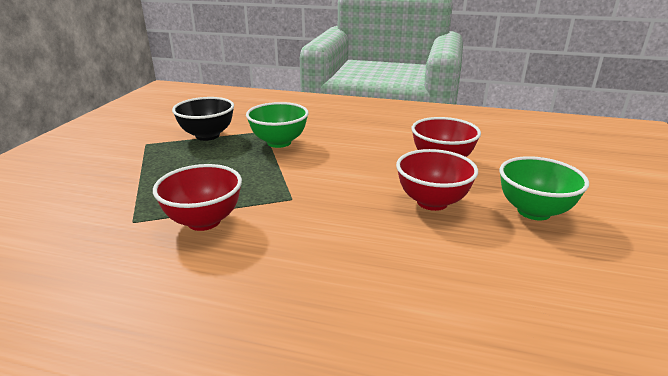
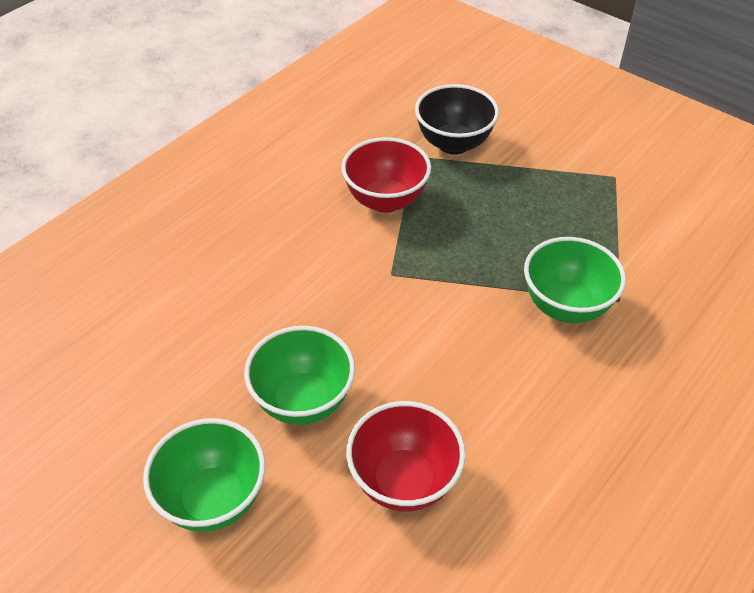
camera: 115 degrees right, 20 degrees up
(207, 136) = (623, 236): black bowl -> black bowl (453, 144)
(432, 202) = (303, 401): red bowl -> green bowl

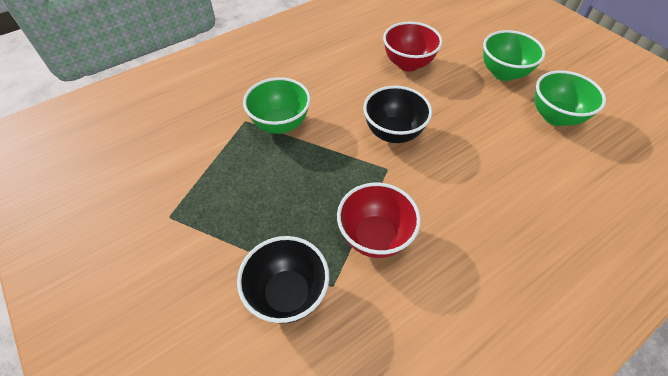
camera: 165 degrees left, 5 degrees up
(303, 401) = (456, 105): green bowl -> green bowl (555, 117)
(396, 327) = (393, 133): none -> black bowl

